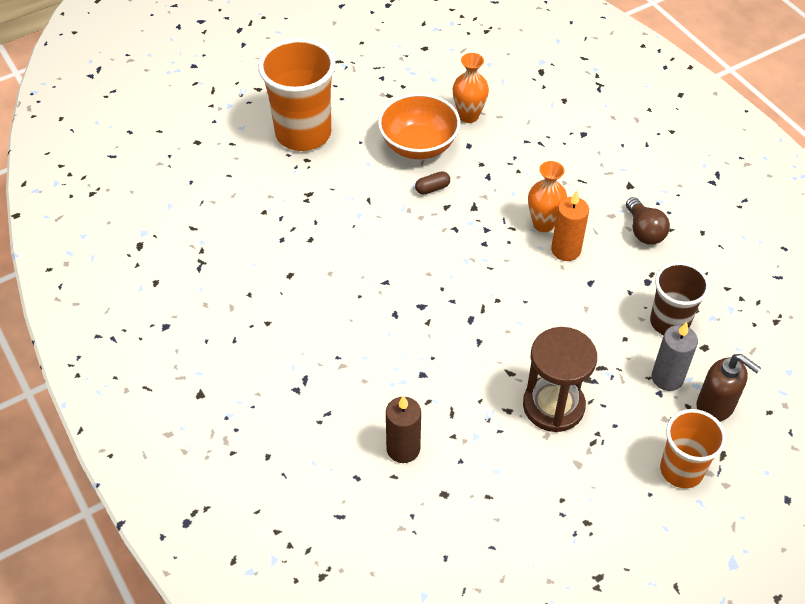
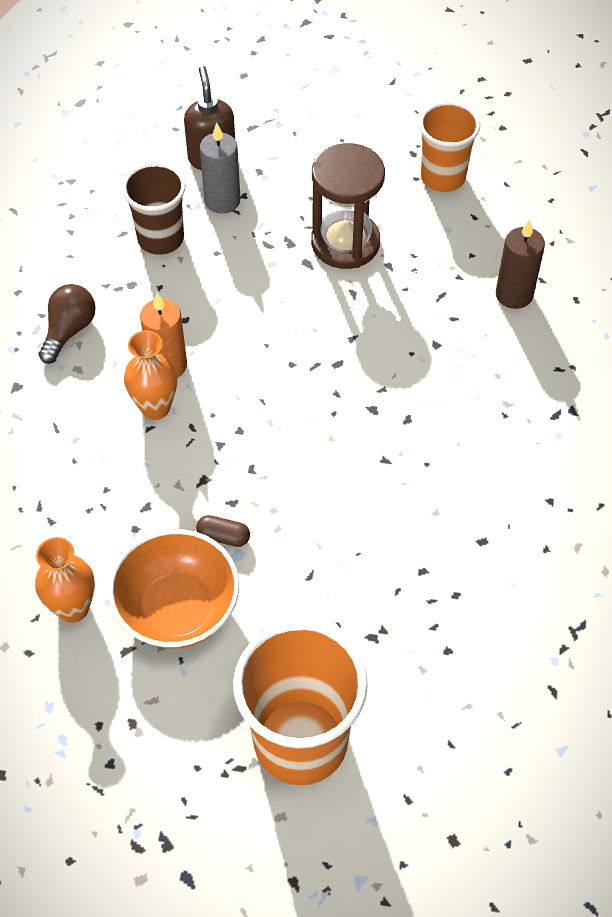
camera: 140 degrees left, 5 degrees up
(681, 470) = (297, 137): orange cup -> orange cup (443, 177)

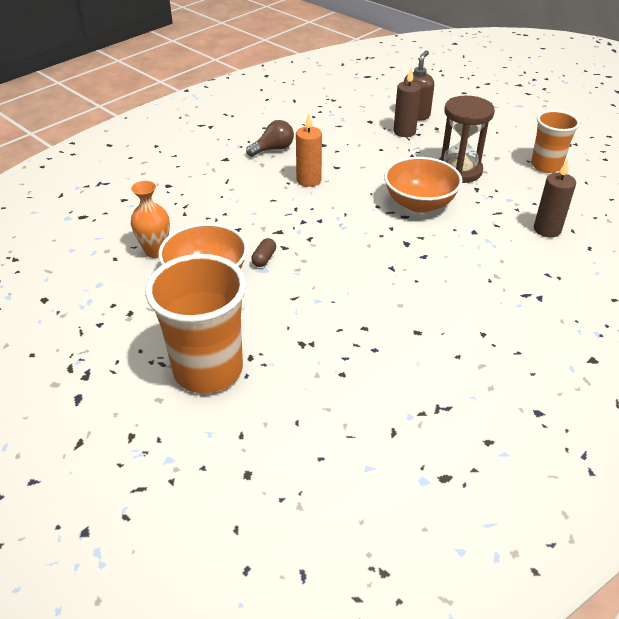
camera: 35 degrees right, 15 degrees down
(155, 408) = (284, 193): orange vase -> none
(160, 239) = (356, 134): brown cup -> none
(222, 201) = (404, 132): grey candle -> brown candle
(223, 536) = (264, 259): brown capsule -> brown capsule turned 60 degrees clockwise
(340, 331) = (419, 203): none -> orange bowl

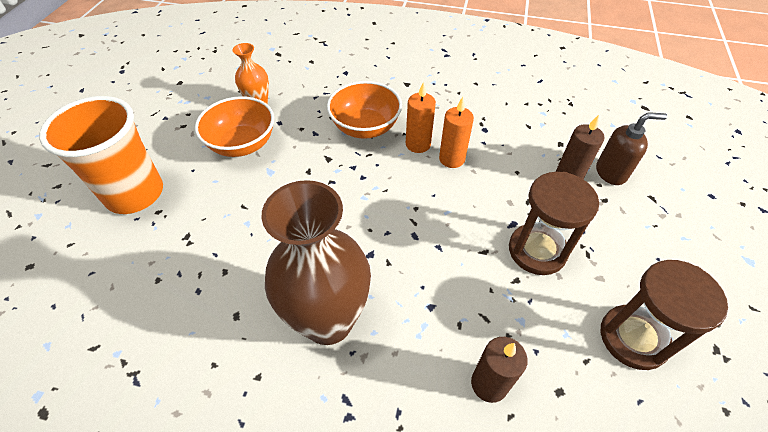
camera: 60 degrees right, 10 degrees up
(264, 259) = (284, 166): brown capsule -> none
(273, 149) = (446, 103): brown light bulb -> none
(341, 171) = (452, 159): none -> orange candle
(419, 203) = (445, 239): orange bowl -> orange bowl (365, 127)
(455, 283) = (328, 321): none -> brown vase
(546, 166) = (633, 338): orange cup -> brown hourglass

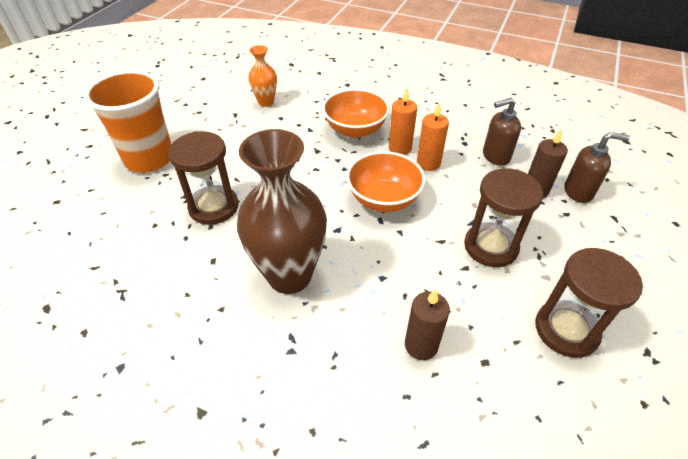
camera: 10 degrees right, 5 degrees down
(224, 246) = (213, 207): none -> brown hourglass
(242, 144) = (245, 131): orange bowl -> orange bowl (383, 199)
(519, 141) = (495, 156): none -> brown soap dispenser

